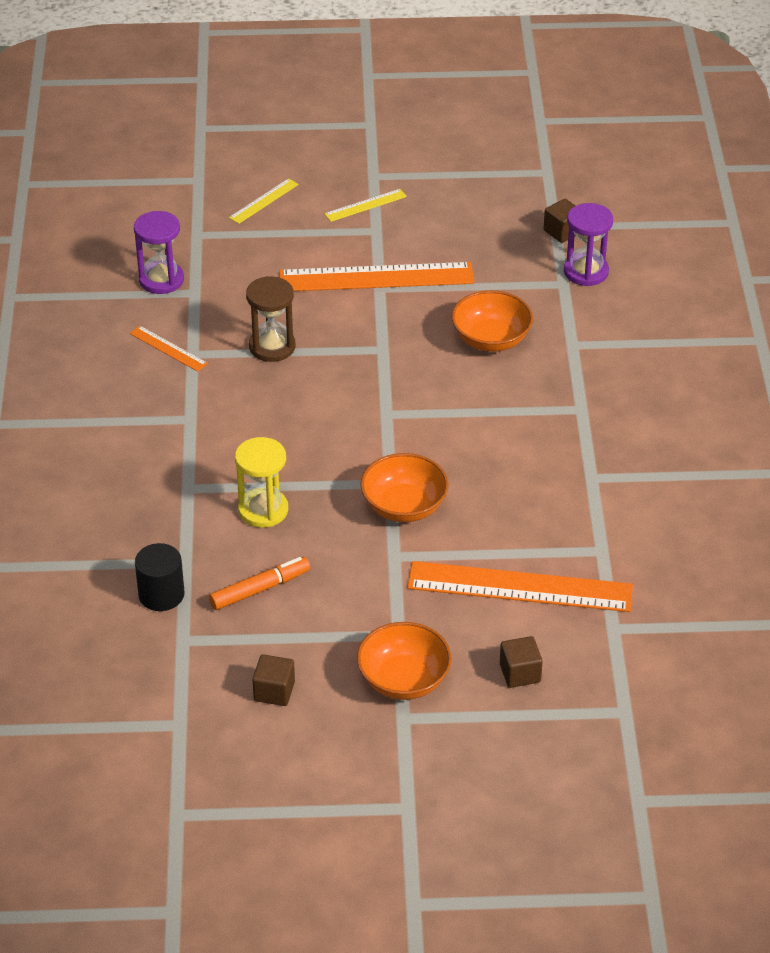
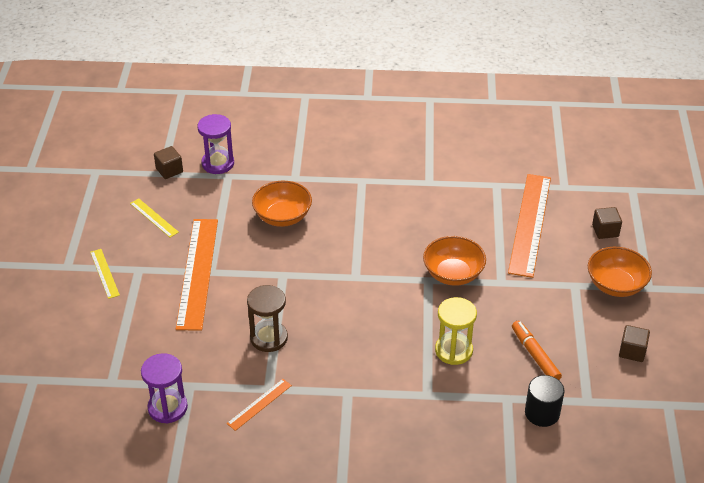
camera: 85 degrees left, 0 degrees up
(263, 201) = (78, 336): yellow ruler -> yellow ruler (154, 218)

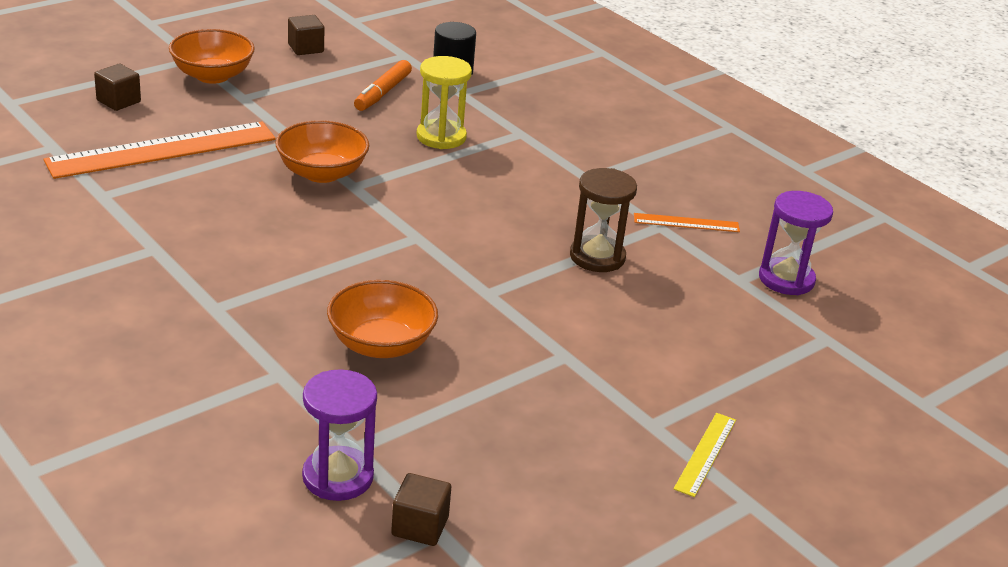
camera: 135 degrees left, 10 degrees down
(154, 218) = (543, 473): yellow ruler -> none
(197, 273) = (583, 366): orange ruler -> none

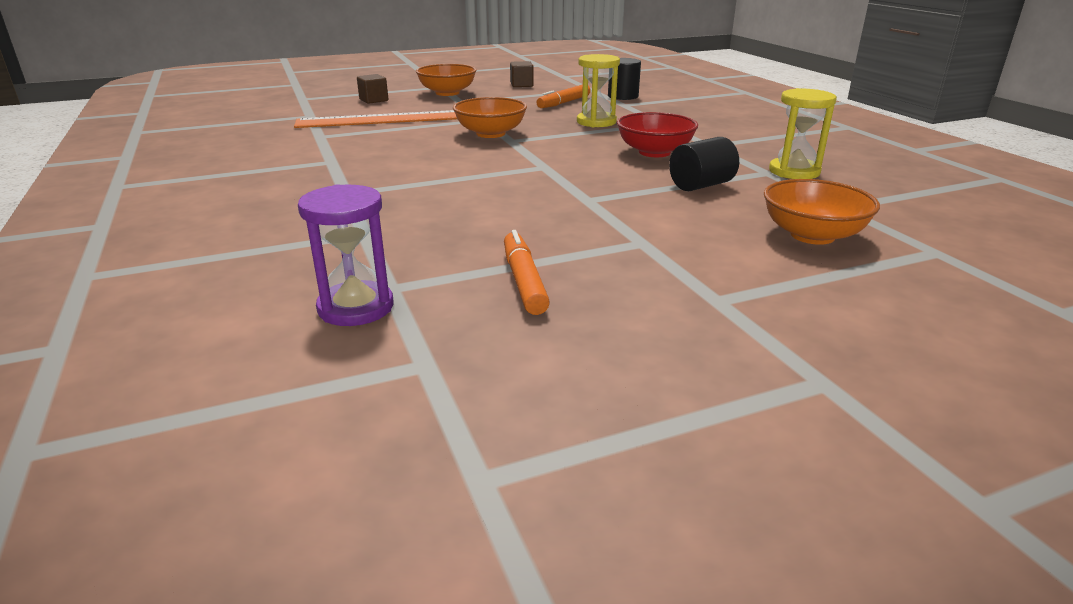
camera: 20 degrees right, 5 degrees down
(381, 344) = (469, 222): orange bowl -> orange bowl (812, 235)
(420, 526) = (409, 357): brown cube -> none
(476, 423) = (524, 281): none -> orange marker
(530, 198) = (654, 152): none -> red bowl
(597, 257) = (701, 185): brown hourglass -> black cylinder
(686, 223) = (794, 171): orange ruler -> yellow hourglass
(705, 454) = (774, 330): yellow ruler -> none
(786, 279) = (892, 209): purple hourglass -> none

